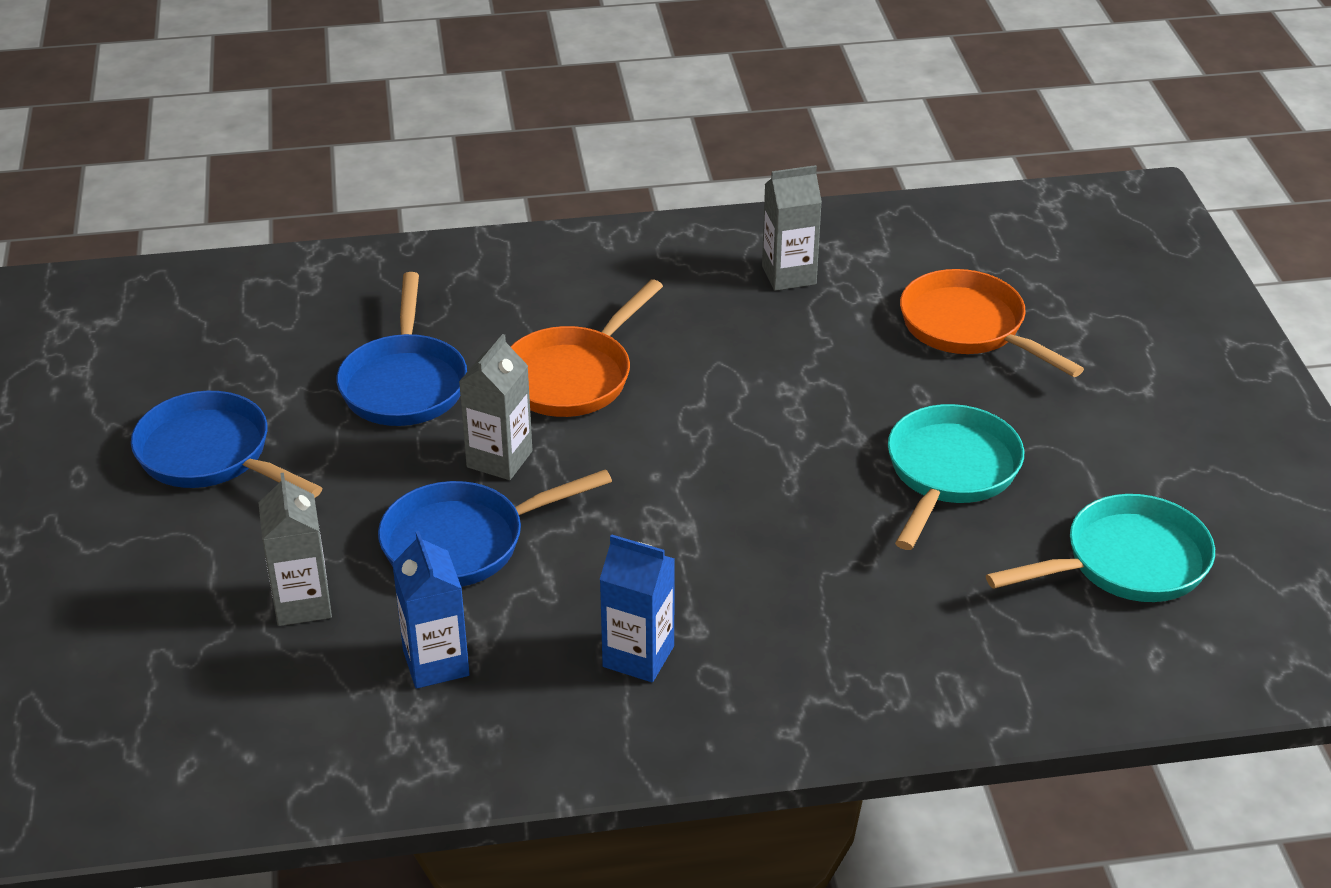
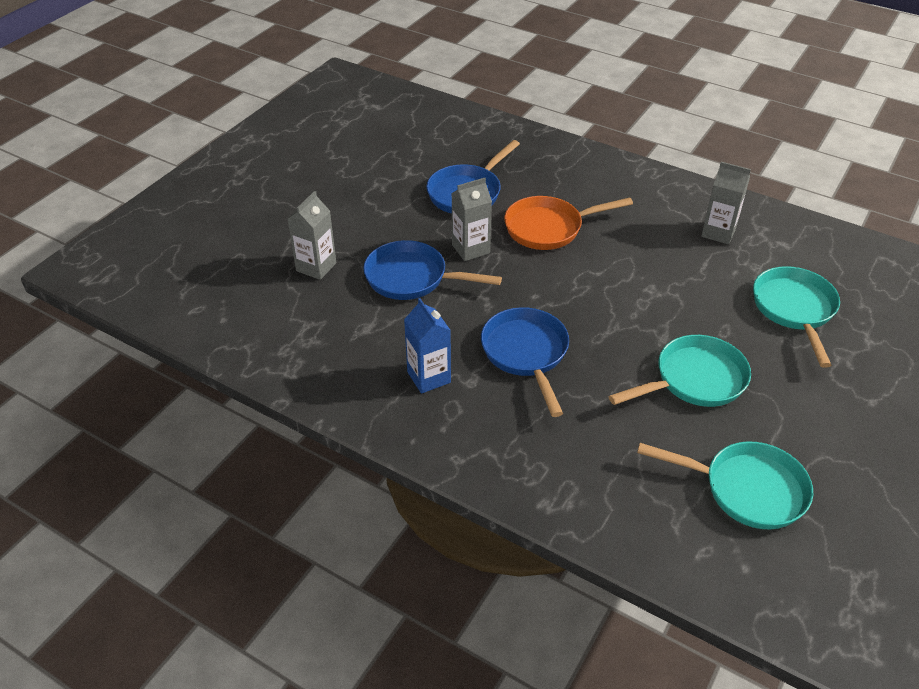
camera: 40 degrees right, 5 degrees up
(211, 455) = (353, 183): blue pan -> blue pan (526, 354)
(436, 663) = (339, 325): blue carton -> none
(968, 328) = (794, 309): orange pan -> turquoise pan

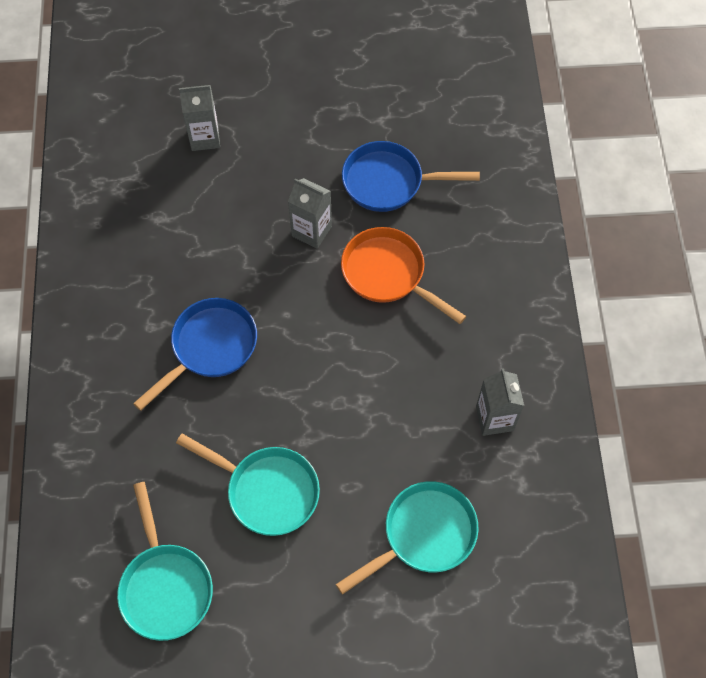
camera: 55 degrees right, 20 degrees up
(412, 278) = (241, 212): blue pan -> none
(429, 377) = (136, 294): blue carton -> none

